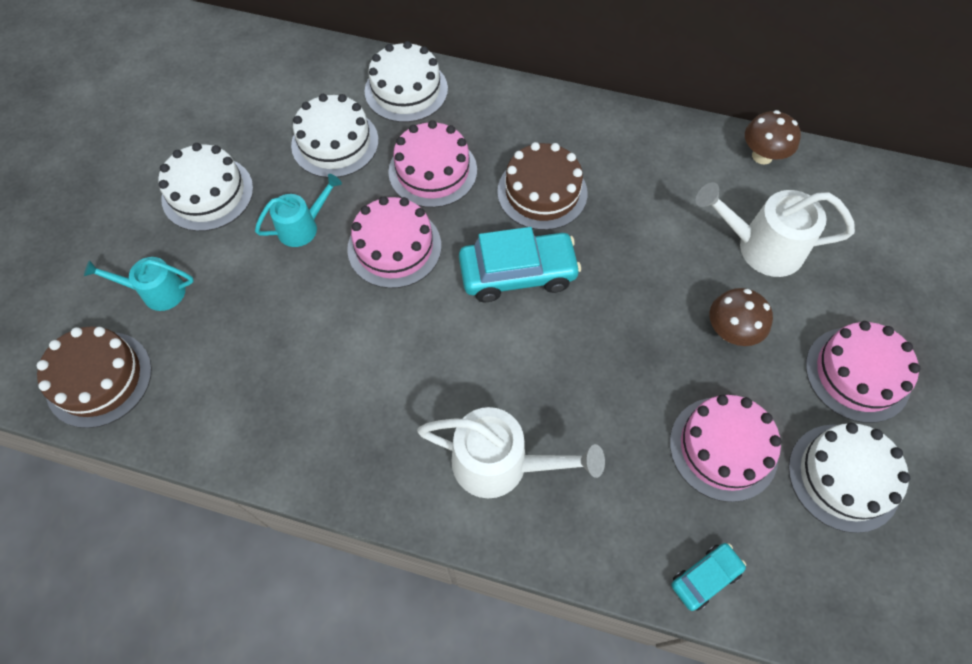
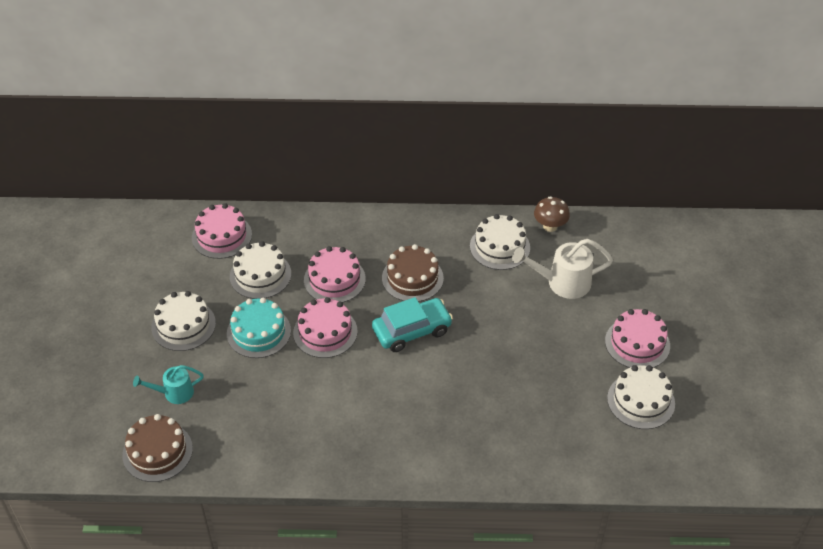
camera: 15 degrees left, 15 degrees down
(303, 226) = (258, 332): turquoise watering can -> turquoise cake
(406, 90) = (298, 231): white cake -> white cake (500, 247)
(502, 464) = (436, 440): white watering can -> none
(705, 577) = (573, 471): turquoise car -> none
(723, 448) = (567, 401): pink cake -> pink cake (222, 236)
(730, 331) = (555, 336): brown mushroom -> none

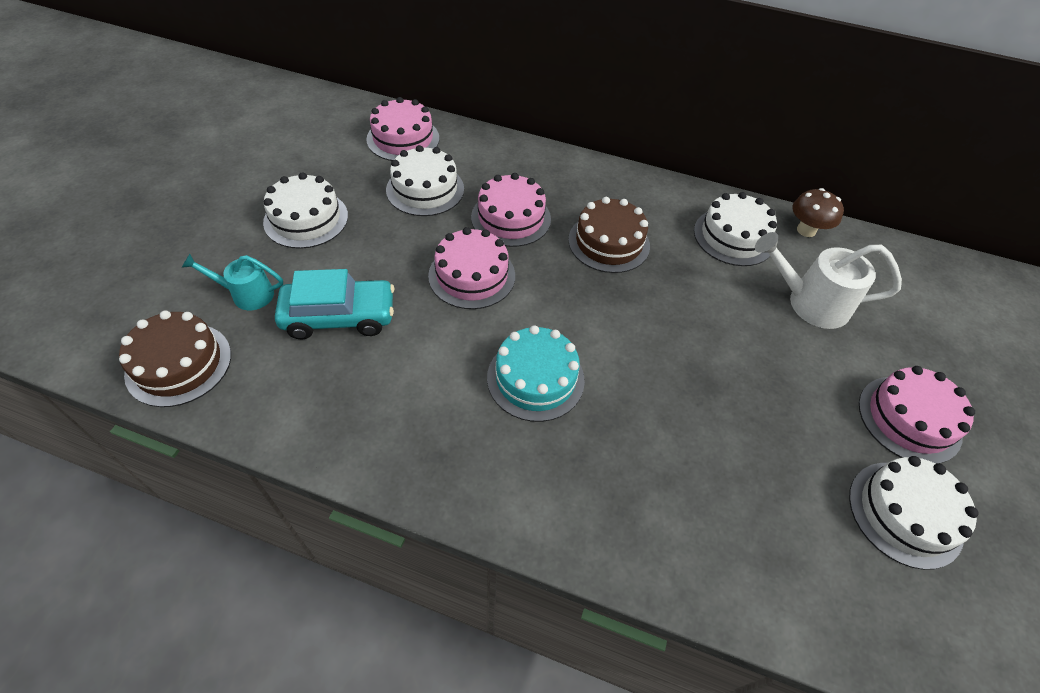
camera: 15 degrees right, 5 degrees up
(258, 332) = (390, 252): turquoise cake -> turquoise cake (535, 378)
(412, 331) = (585, 306): turquoise car -> turquoise car (339, 317)

